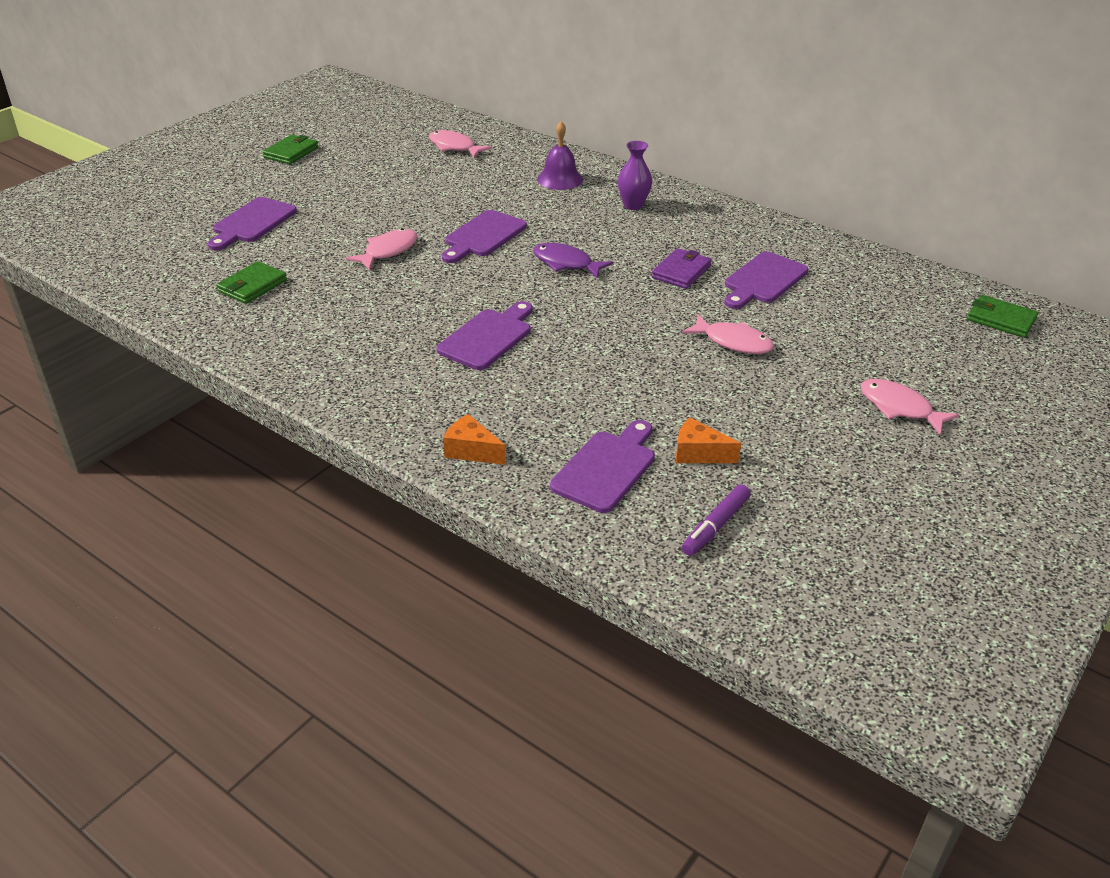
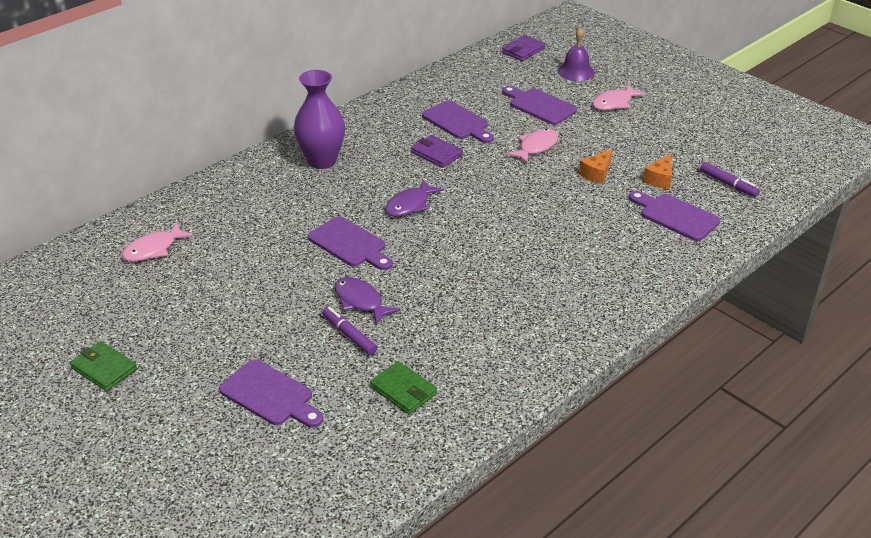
camera: 80 degrees left, 0 degrees up
(335, 250) = (349, 335): none -> purple marker
(388, 251) = (360, 301): pink fish -> purple fish
(471, 451) = (658, 271): orange cheese -> orange cheese (596, 174)
(488, 337) = (515, 253): purple cutting board -> purple cutting board (540, 106)
(560, 179) = (256, 192): purple bell -> purple bell (575, 71)
(633, 205) = (322, 161): purple vase -> purple vase, size x1.70
(1001, 319) = (523, 50): green wallet -> purple wallet

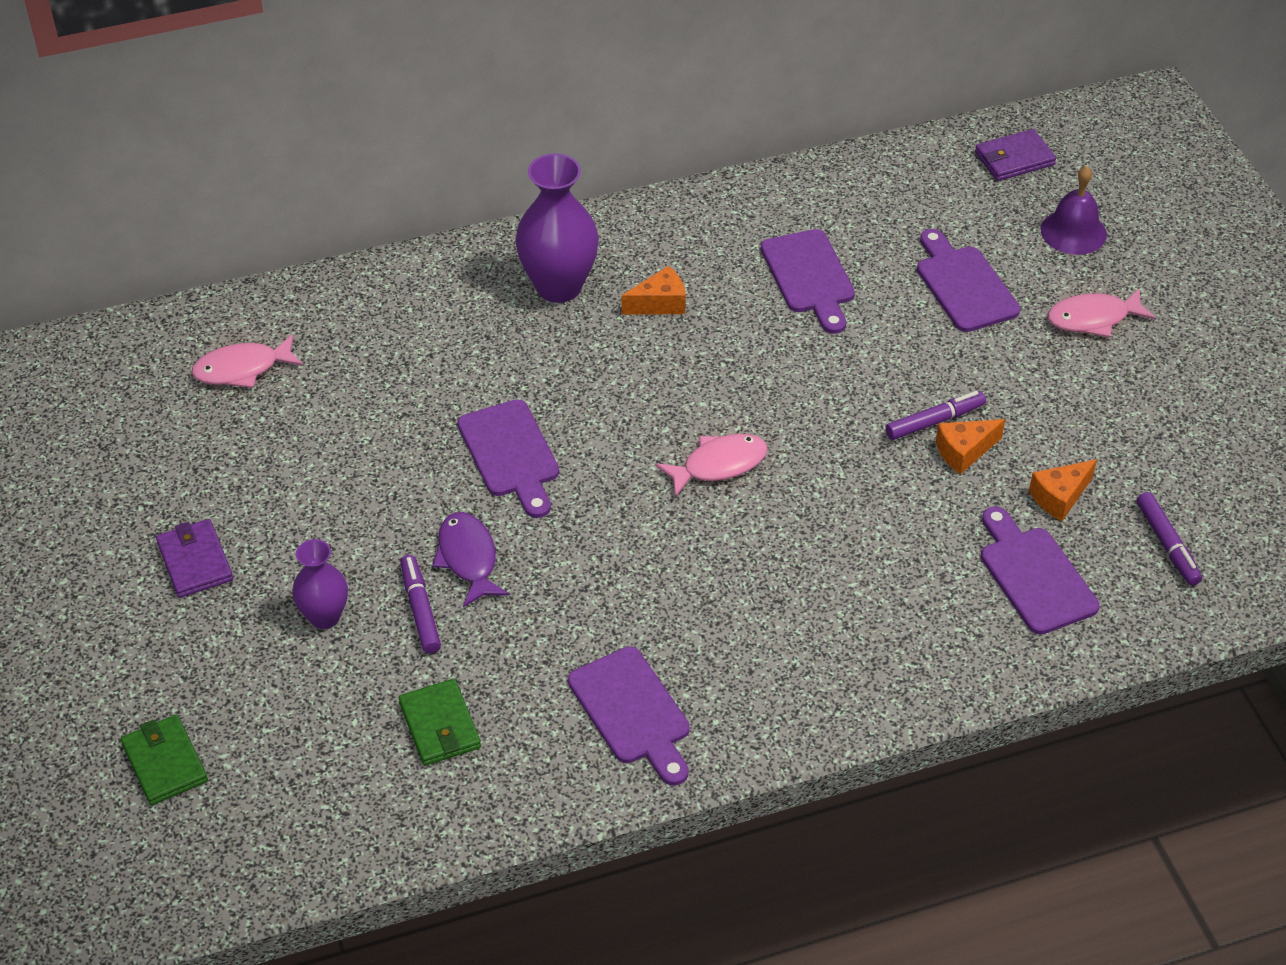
camera: 25 degrees right, 10 degrees up
(104, 368) = (85, 544): green wallet -> green wallet (165, 762)
(270, 395) = (265, 665): purple cutting board -> purple cutting board (632, 712)
(291, 358) = (324, 617): none -> purple vase
(385, 154) = (660, 303): none -> orange cheese
(410, 205) = (639, 413): purple fish -> none
(437, 154) = (738, 329): purple wallet -> purple wallet (195, 561)
(536, 147) = (902, 367): pink fish -> pink fish (719, 465)
(571, 165) = (934, 421): none -> purple marker

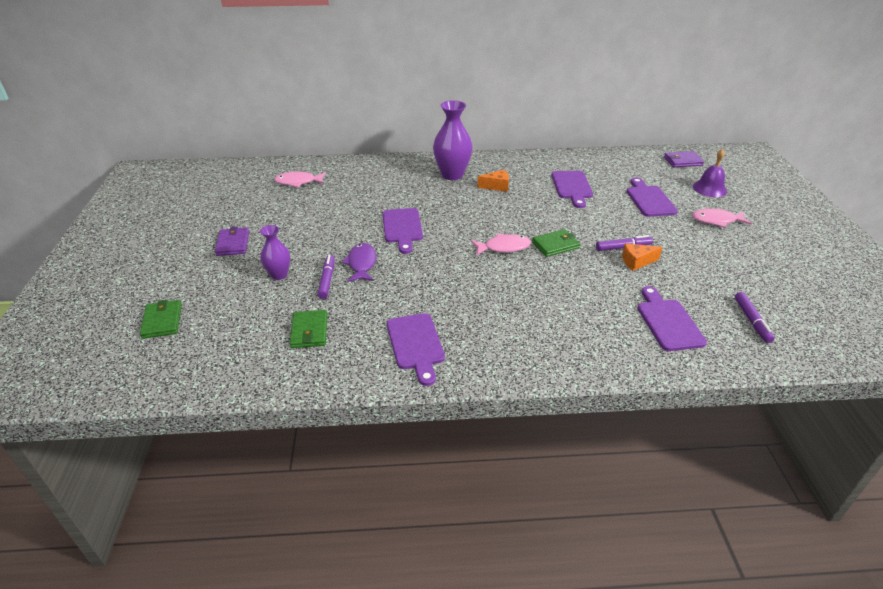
camera: 15 degrees right, 10 degrees down
(812, 440) = (555, 245): none -> green wallet
(1059, 497) = (688, 289): orange cheese -> none

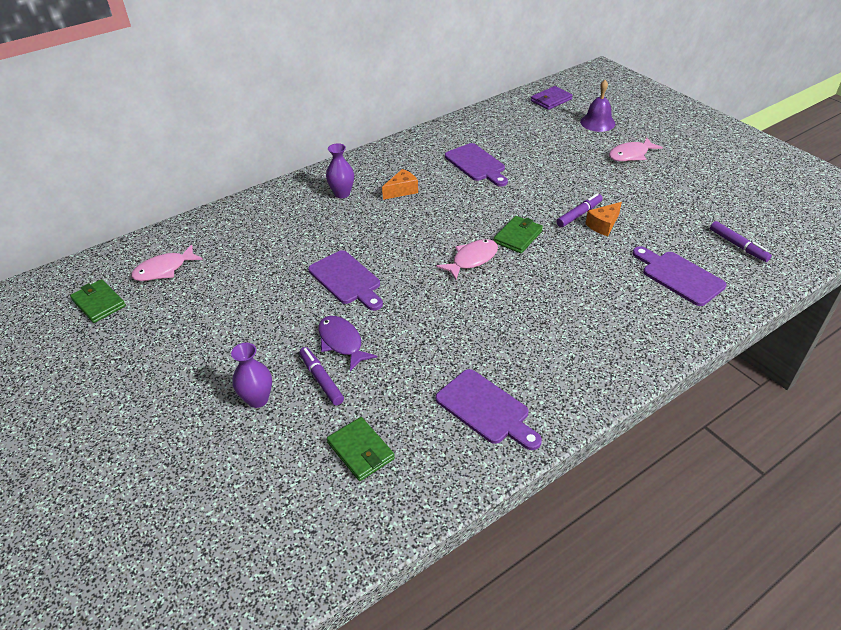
camera: 30 degrees left, 5 degrees up
(162, 321) = (165, 530): green wallet -> green wallet (99, 303)
(233, 244) = (158, 385): purple wallet -> none
(452, 175) = (342, 194): purple vase -> purple vase, size x0.59
(649, 200) = (558, 153): purple cutting board -> none

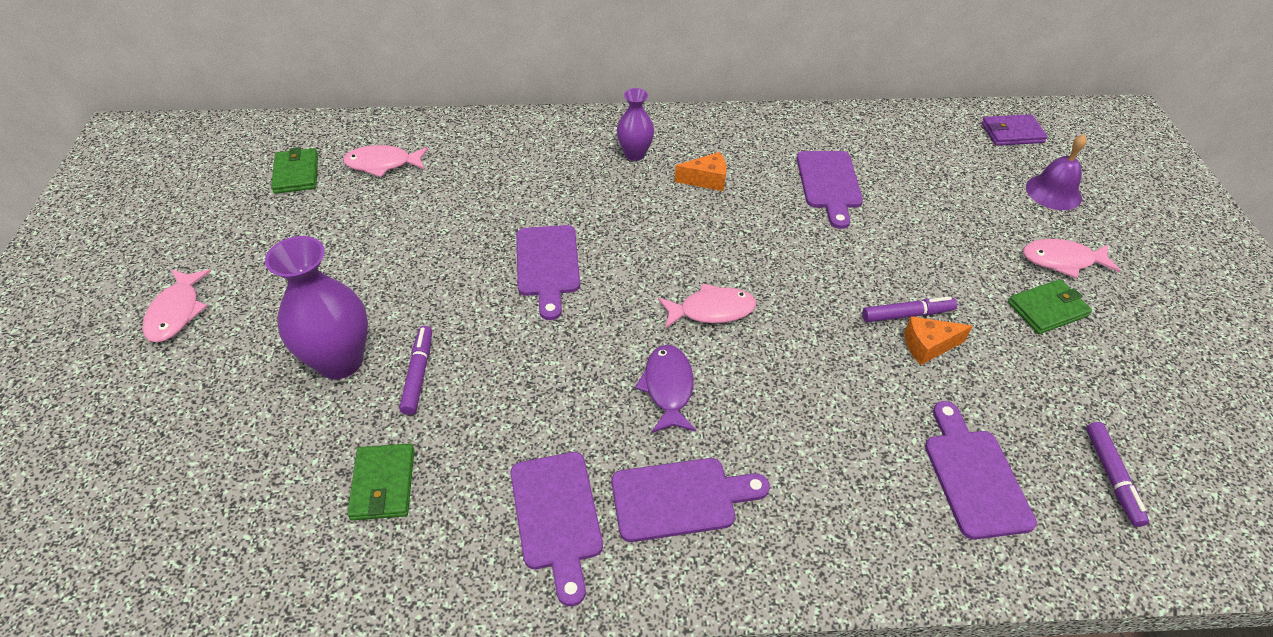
camera: 30 degrees right, 5 degrees up
(93, 432) = (177, 312): none -> pink fish
(257, 399) = (340, 361): purple vase -> purple vase, size x1.70
(342, 342) = (477, 340): purple fish -> purple fish (668, 388)
(518, 237) = (796, 307): green wallet -> green wallet (1047, 309)
(545, 363) = (680, 498): none -> purple cutting board

